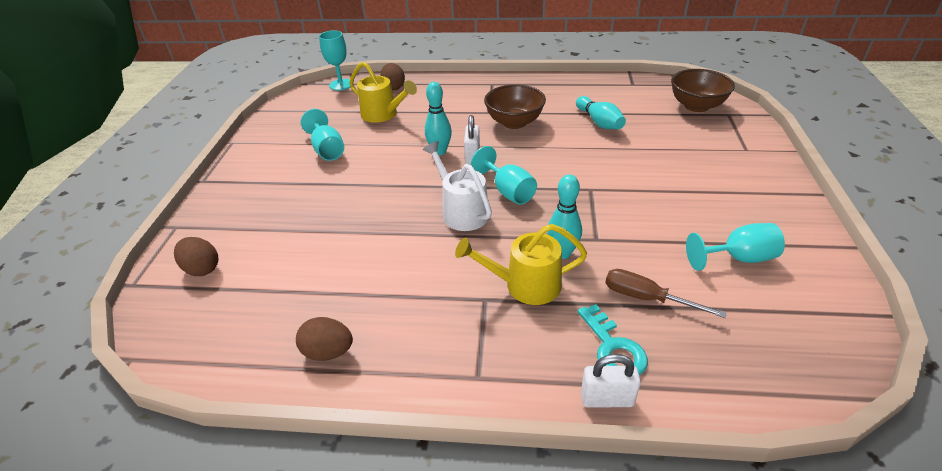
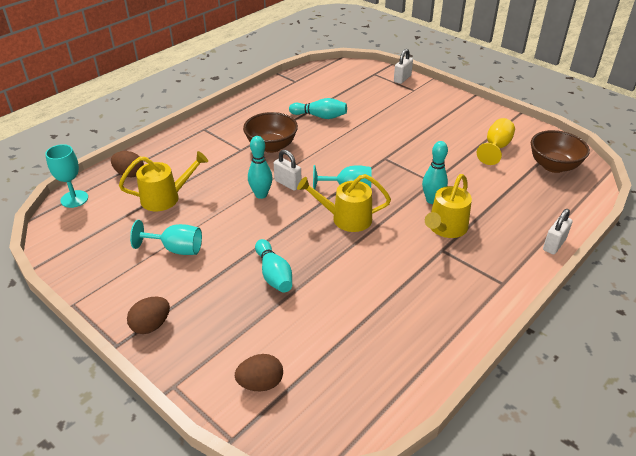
camera: 55 degrees left, 0 degrees up
(328, 352) = (427, 340): brown egg -> brown egg (151, 325)
(341, 210) = (274, 274): none -> turquoise bowling pin
(461, 211) = (346, 218): white watering can -> yellow watering can
(613, 348) = (522, 223): turquoise key -> none
(647, 298) = (497, 192): brown screwdriver -> none
(696, 106) = (352, 77): brown bowl -> brown bowl (553, 166)
(738, 258) = (496, 147): turquoise goblet -> yellow goblet
(753, 133) = (402, 79): none -> white padlock

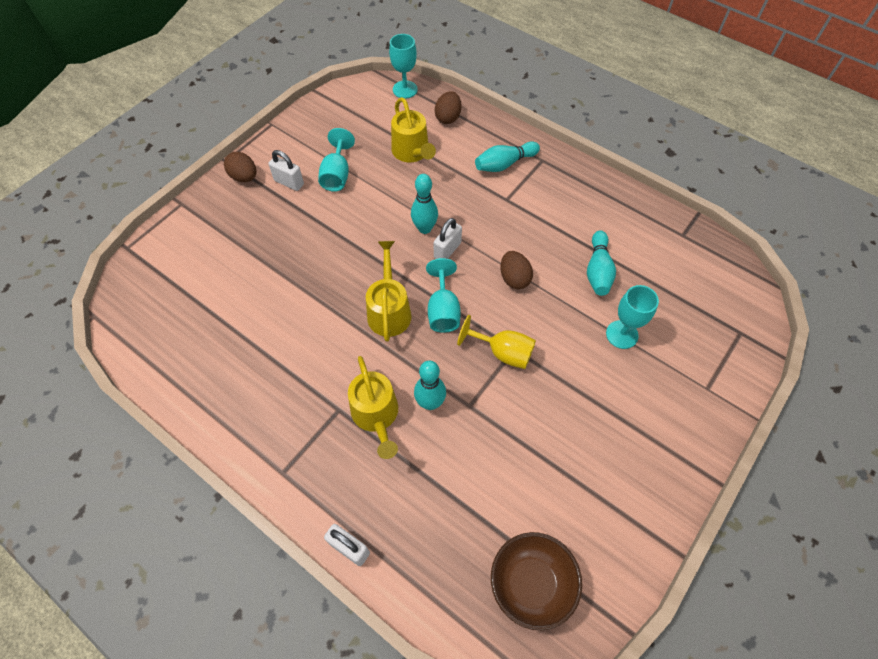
camera: 85 degrees right, 20 degrees up
(260, 383) = (175, 259): brown egg -> brown egg (514, 278)
(271, 146) = (518, 227): brown bowl -> none
(274, 274) = (302, 254): turquoise bowling pin -> turquoise bowling pin (504, 164)
(374, 113) = (622, 334): none -> turquoise goblet
(402, 79) = (738, 372): white padlock -> white padlock (289, 182)
(445, 228) = (376, 415): yellow watering can -> yellow watering can turned 135 degrees counterclockwise
(496, 147) = (566, 499): yellow goblet -> yellow goblet (503, 352)

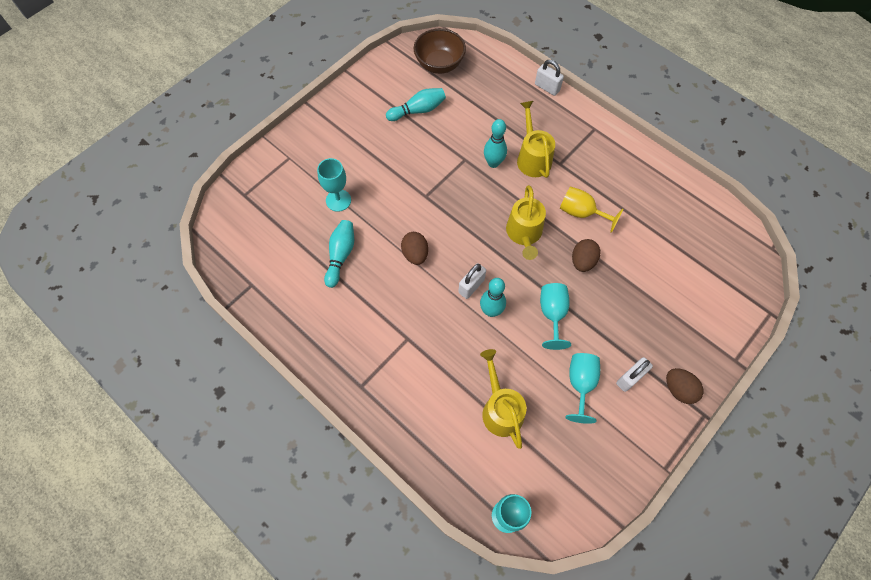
camera: 175 degrees left, 5 degrees up
(289, 182) = (630, 378): white padlock -> white padlock turned 75 degrees counterclockwise
(443, 310) = (479, 230): turquoise goblet -> turquoise goblet (552, 314)
(448, 118) = (457, 460): brown egg -> brown egg (582, 261)
(503, 352) = (435, 194): yellow goblet -> yellow goblet (581, 213)
(504, 164) = (402, 384): turquoise bowling pin -> turquoise bowling pin (418, 110)

